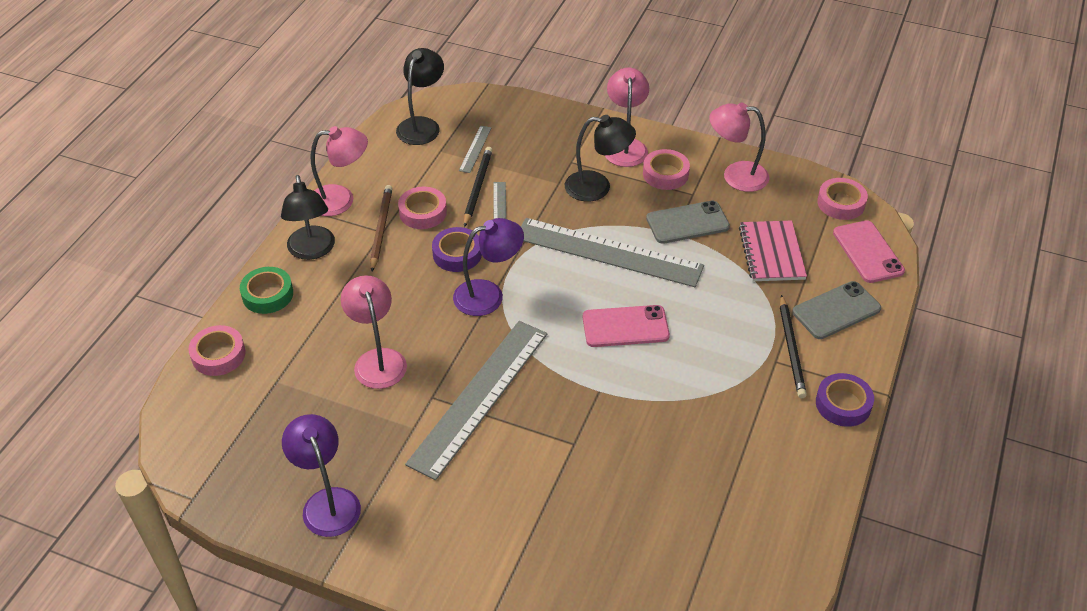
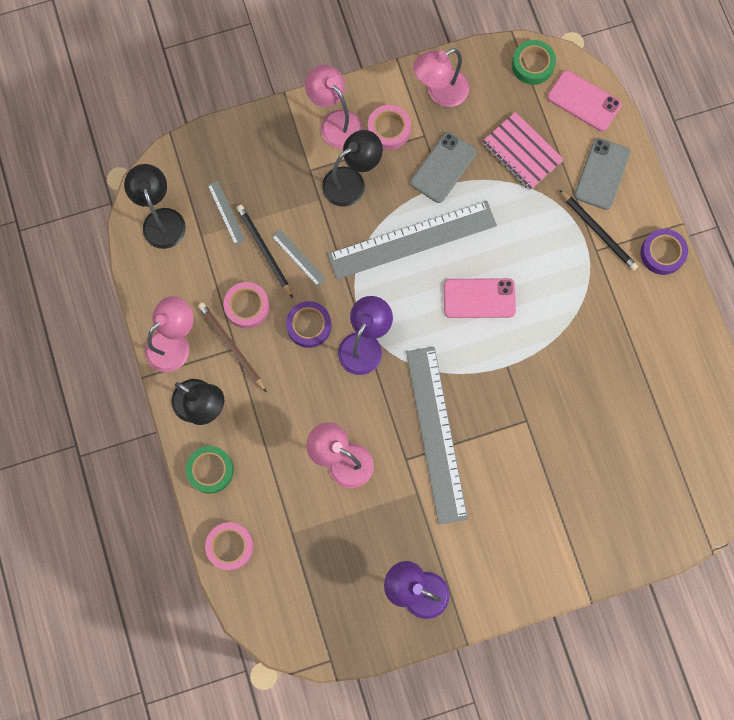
camera: 40 degrees left, 30 degrees up
(625, 326) = (479, 298): pink phone -> pink phone turned 45 degrees clockwise
(841, 203) = (532, 65): pink tape -> green tape

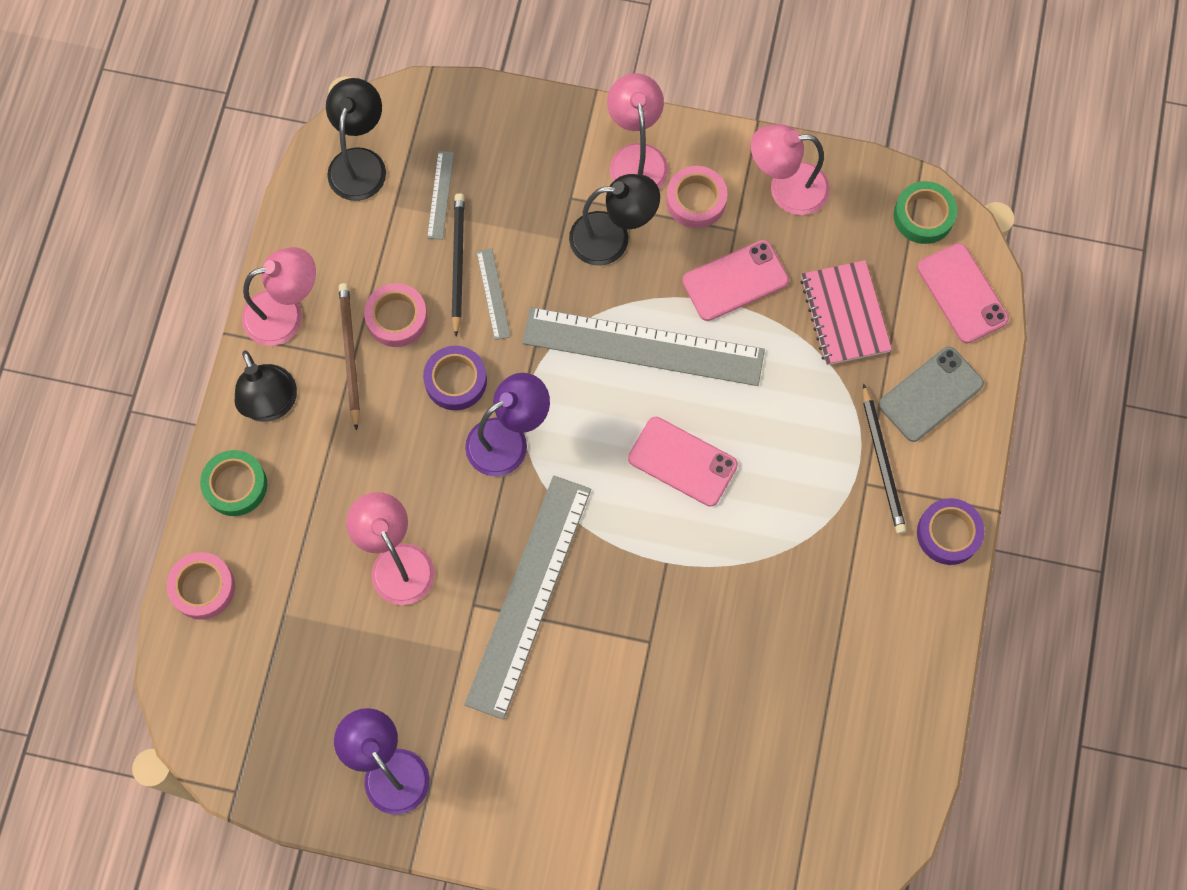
camera: 30 degrees right, 5 degrees down
(443, 167) = (735, 281): grey phone -> pink phone

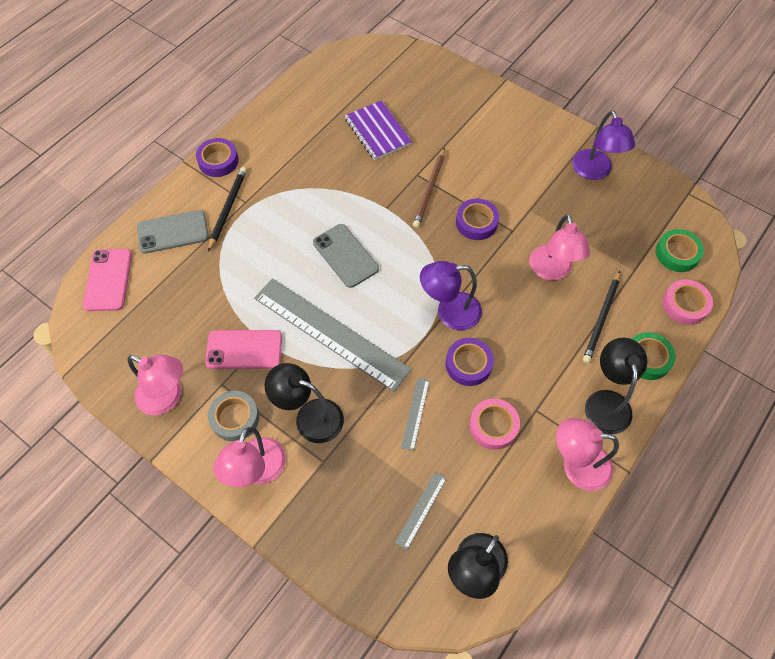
camera: 155 degrees left, 10 degrees down
(349, 354) = (537, 414): brown pencil -> brown pencil (429, 189)
(457, 263) = (431, 448): black pencil -> black pencil (601, 318)
(529, 595) = (476, 222): grey ruler -> purple tape
(682, 461) = (345, 256): pink phone -> grey phone
(696, 200) = (235, 418): pink tape -> grey tape
(748, 696) = (377, 131): none -> purple notebook
(844, 314) = (189, 298): pink notebook -> none
(923, 216) = (92, 338): green tape -> green tape (677, 254)

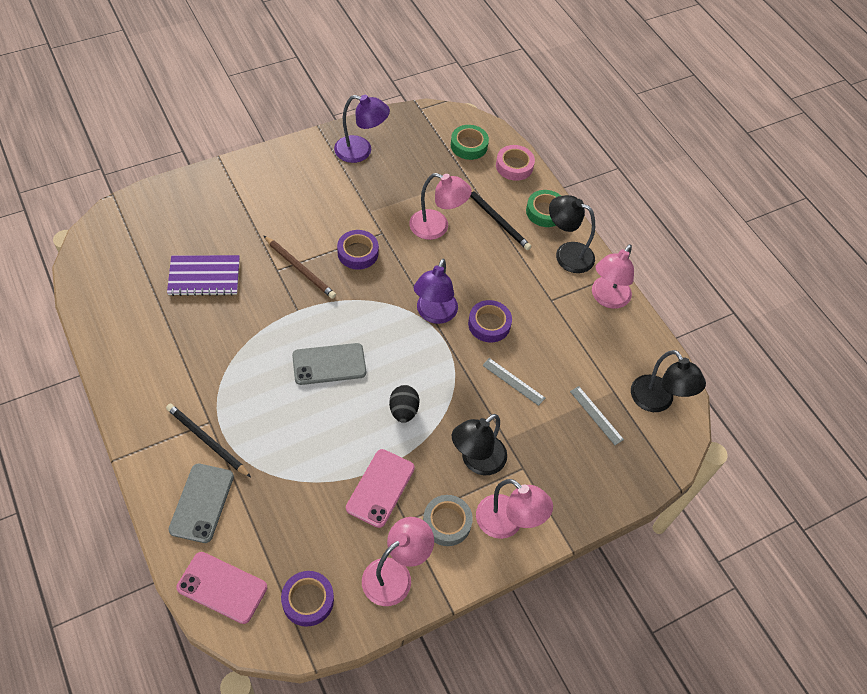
camera: 70 degrees left, 5 degrees down
(218, 161) = (138, 426): purple tape -> purple tape (308, 600)
(330, 333) = (403, 410): grey ruler -> black egg
(493, 426) = (550, 334): pink tape -> none

